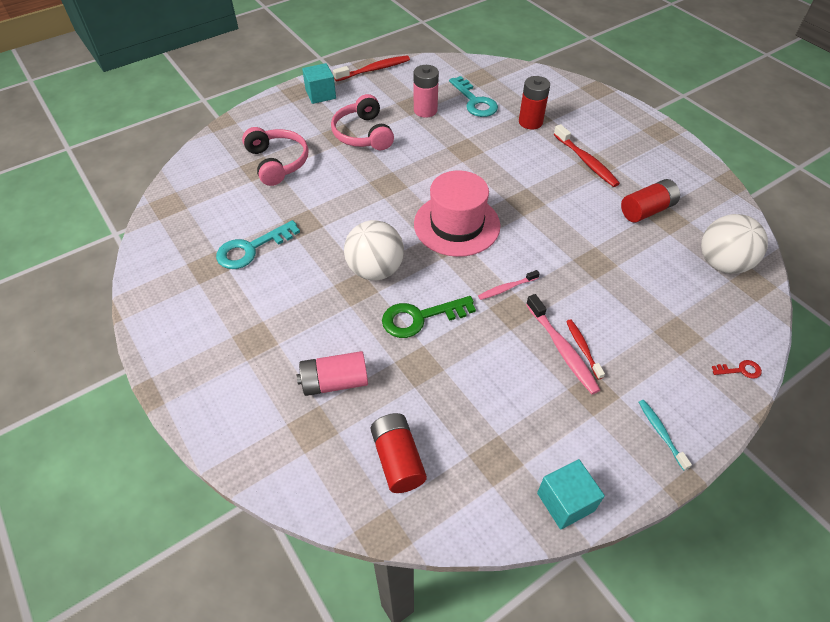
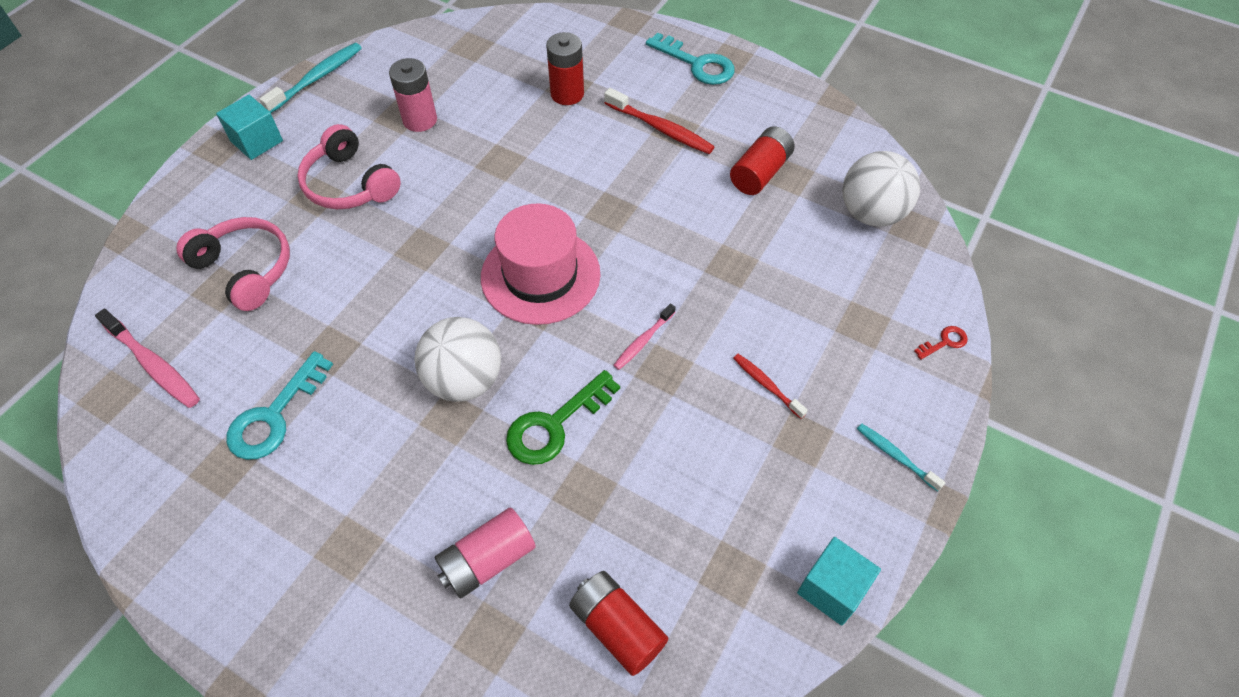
camera: 25 degrees left, 5 degrees up
(374, 70) = (316, 78): red toothbrush -> turquoise toothbrush
(475, 101) = (481, 85): turquoise key -> turquoise key (697, 64)
(561, 348) = (743, 396): pink toothbrush -> pink toothbrush (153, 364)

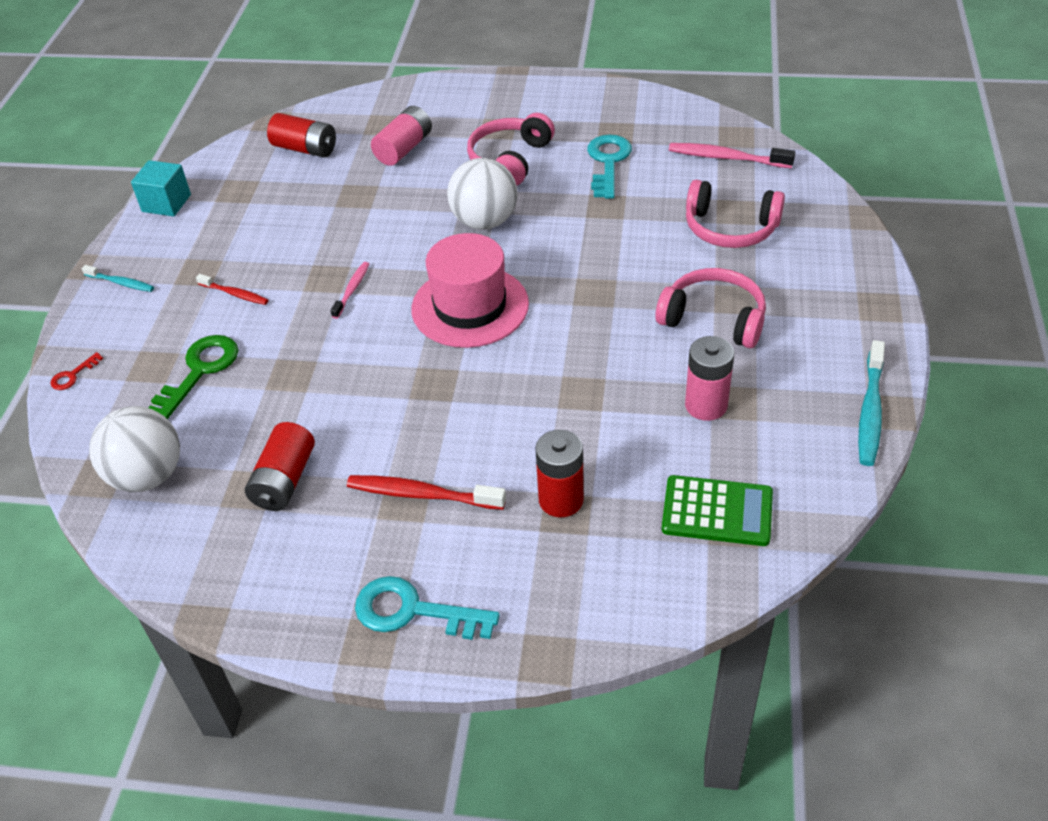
camera: 160 degrees right, 10 degrees down
(257, 141) = (849, 324): turquoise cube -> none
(374, 473) = (510, 160): none -> pink headphones
(474, 55) = (717, 511): none -> green calculator
(555, 425) = (397, 219): green key -> green key (199, 371)

